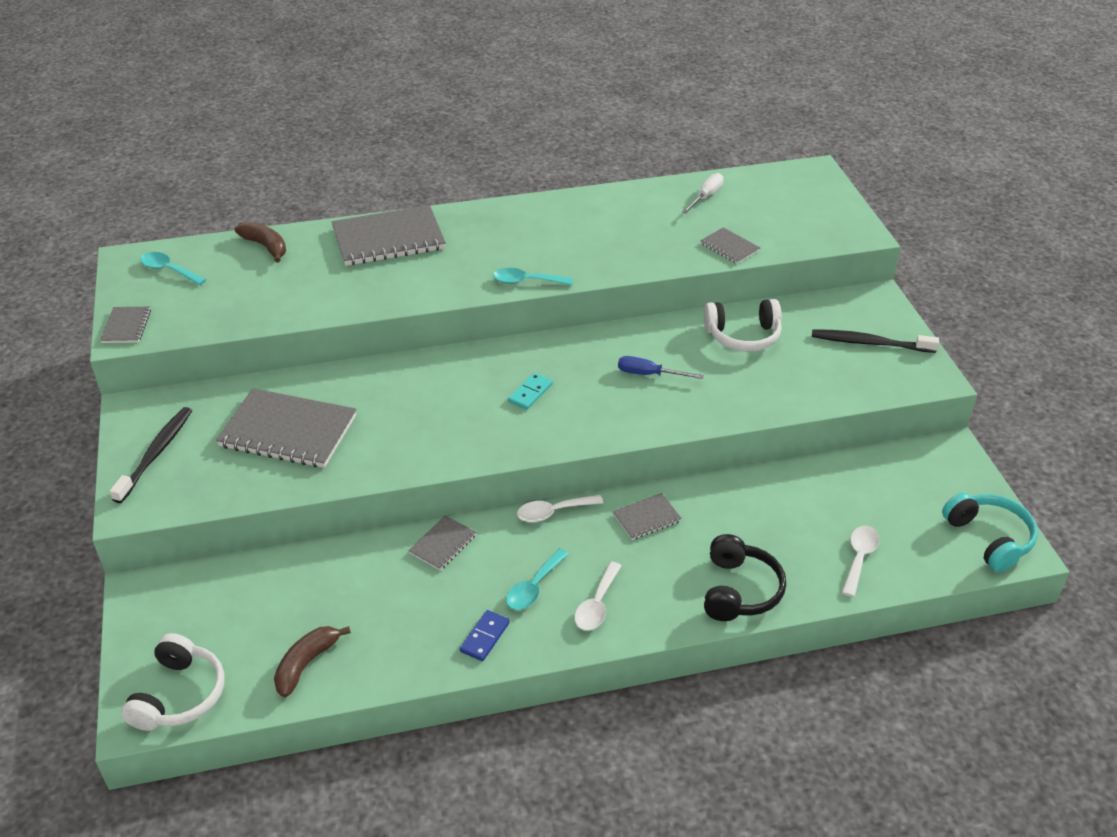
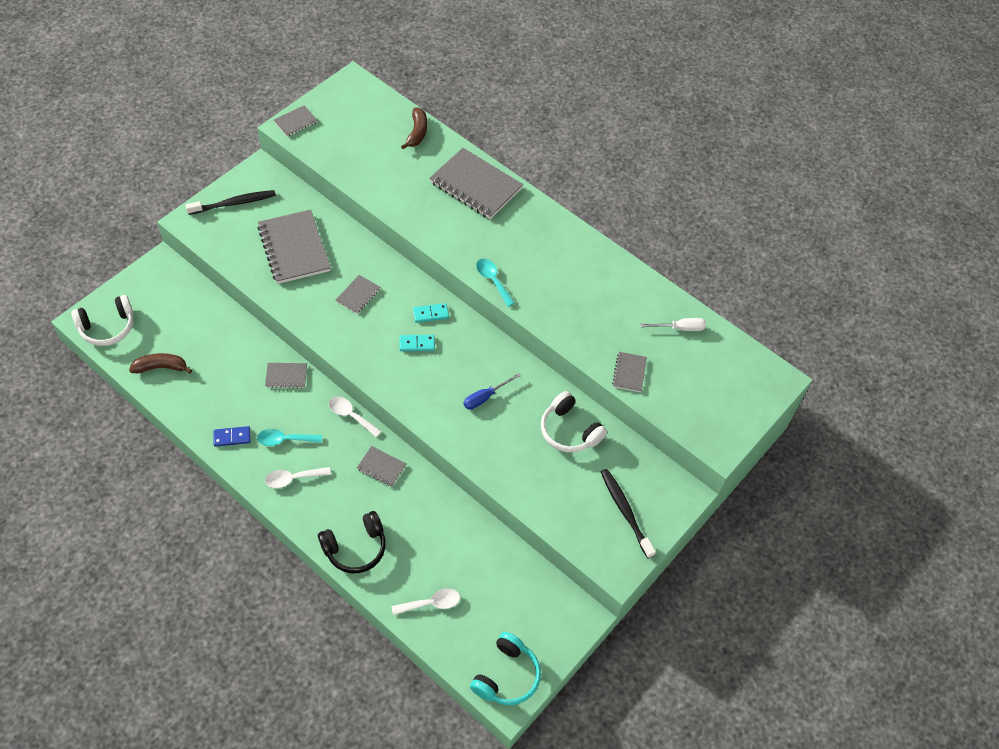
camera: 50 degrees right, 15 degrees up
(168, 270) = (358, 105): turquoise spoon -> none
(415, 408) = (358, 295): none -> grey notebook
(501, 365) = (431, 314): none -> turquoise domino
(649, 374) = (485, 397): blue screwdriver -> blue screwdriver turned 105 degrees counterclockwise

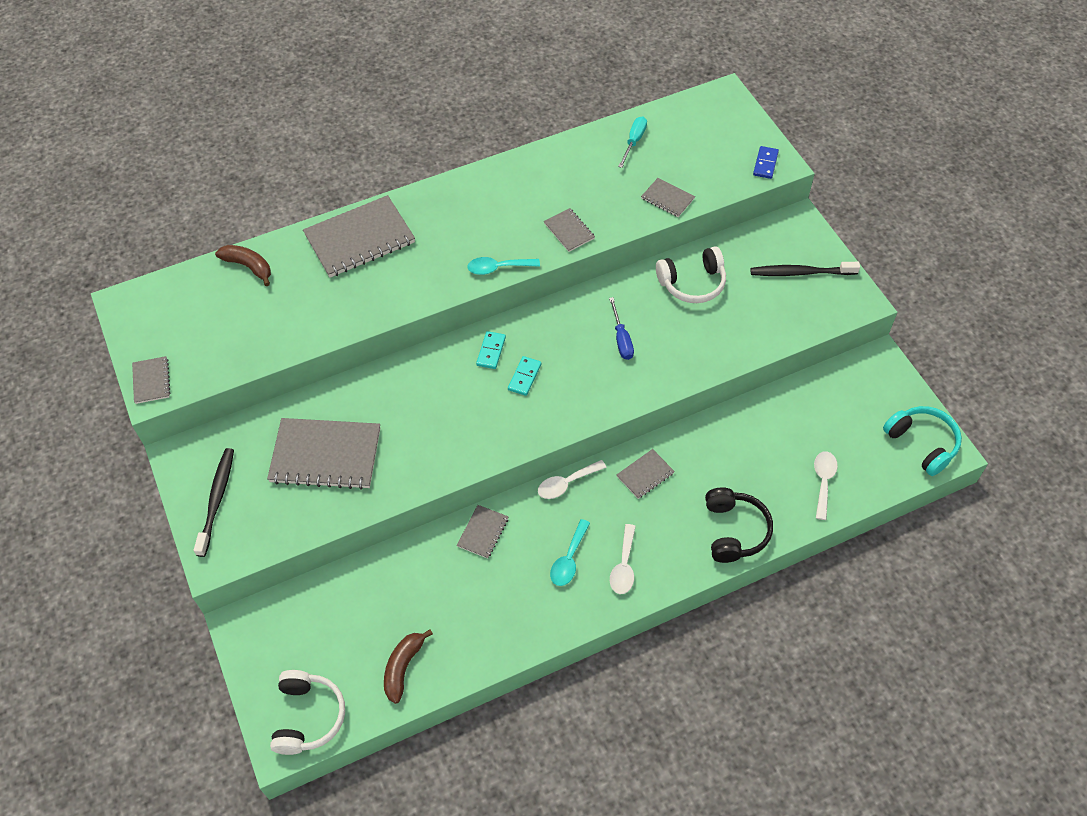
camera: 60 degrees left, 0 degrees up
(232, 437) = (541, 614): blue domino -> blue domino (765, 164)
(358, 295) = (429, 411): grey notebook -> grey notebook (569, 231)
(680, 328) = (634, 141): white screwdriver -> turquoise screwdriver

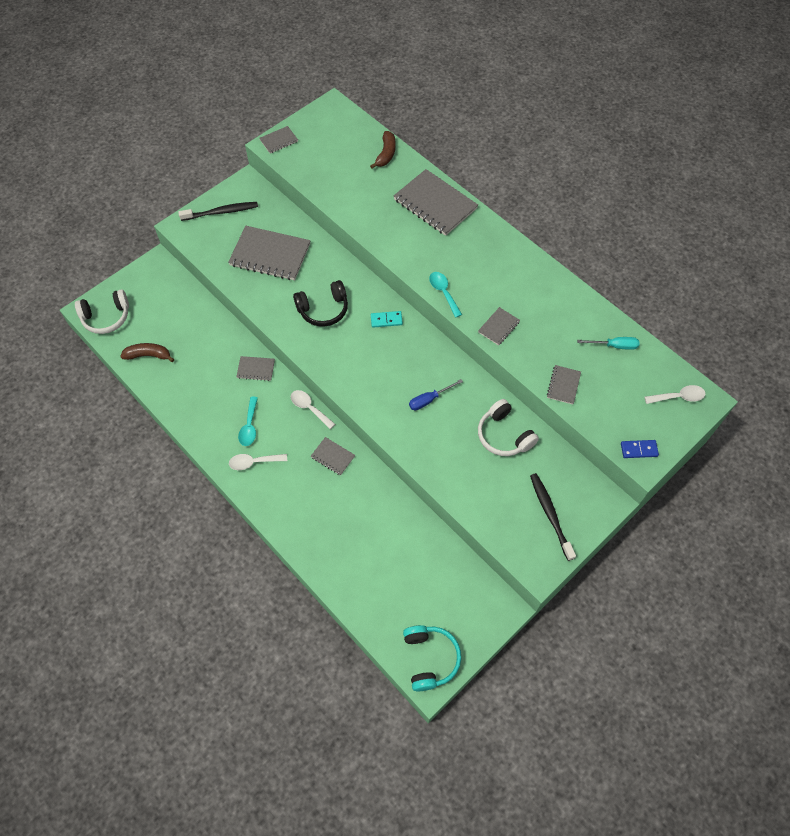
camera: 70 degrees right, 5 degrees up
(325, 455) = (270, 255): grey notebook -> grey notebook turned 60 degrees counterclockwise
(524, 377) = (371, 347): turquoise domino -> none
(569, 559) = (249, 426): turquoise spoon -> turquoise spoon turned 90 degrees counterclockwise
(734, 531) = (303, 529): black headphones -> black headphones (323, 309)
(823, 481) = (367, 585): white spoon -> white spoon (678, 397)
(922, 443) = (430, 658): turquoise headphones -> turquoise headphones turned 45 degrees counterclockwise

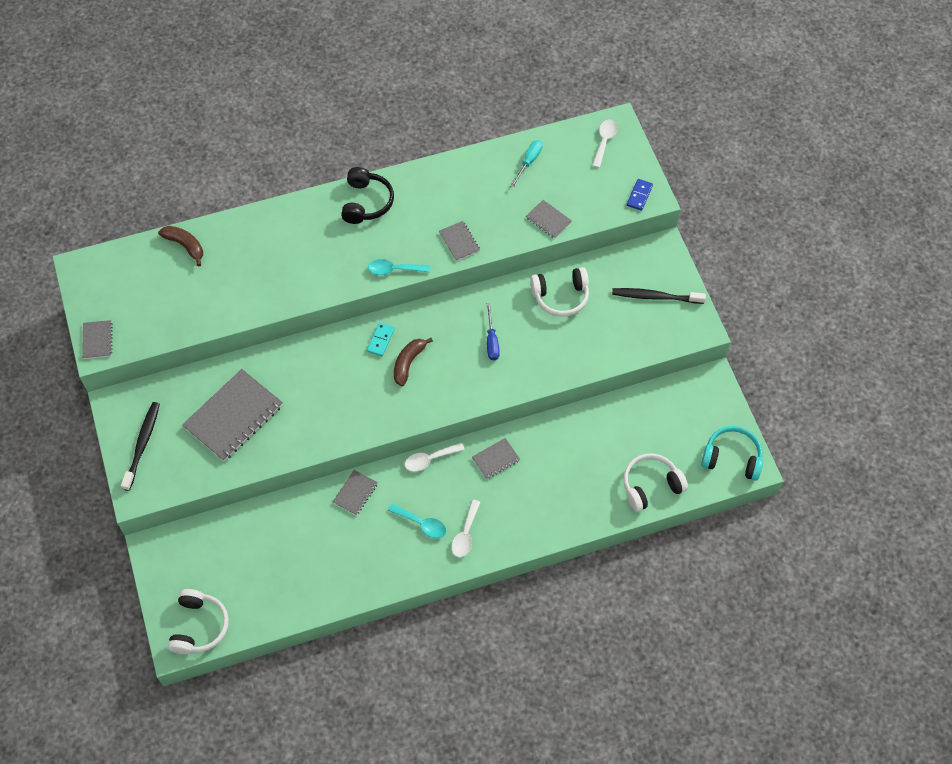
camera: 65 degrees left, 0 degrees up
(148, 355) = (278, 596): brown banana -> brown banana (408, 363)
(323, 309) = (335, 392): black headphones -> black headphones (366, 202)
(366, 594) = (651, 486): none -> white headphones
(435, 204) = (281, 230): grey notebook -> none

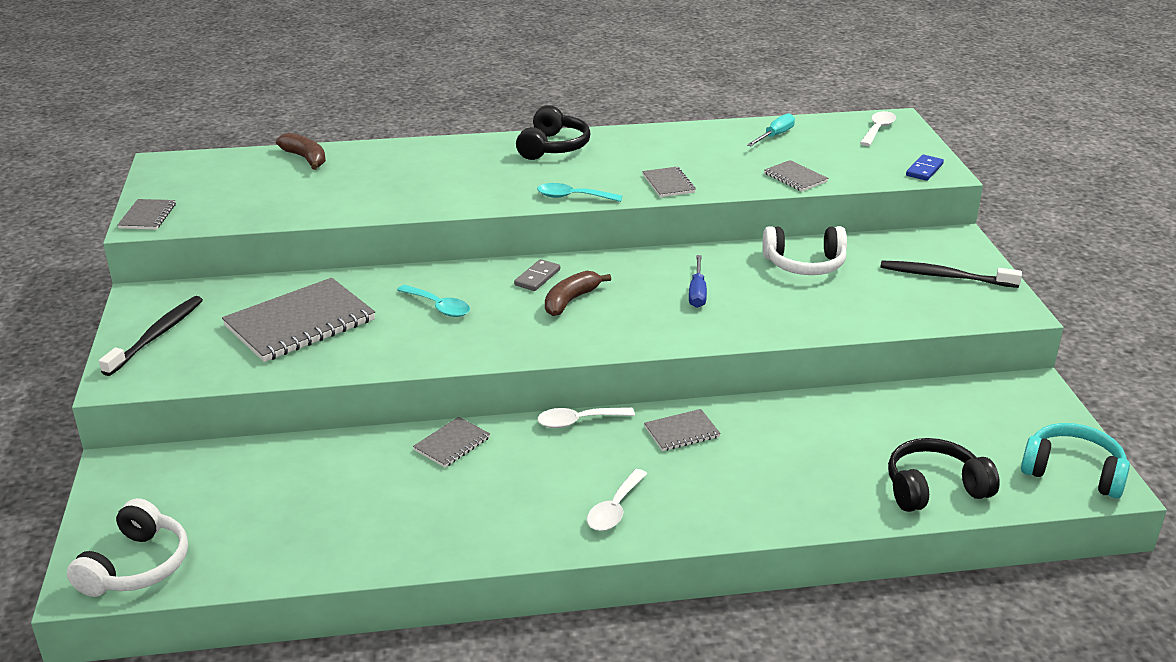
camera: 10 degrees right, 30 degrees down
(381, 340) = (537, 277): turquoise domino -> grey domino
(422, 524) = (546, 489): turquoise spoon -> turquoise spoon (439, 307)
(651, 486) = (934, 488): white headphones -> black headphones

